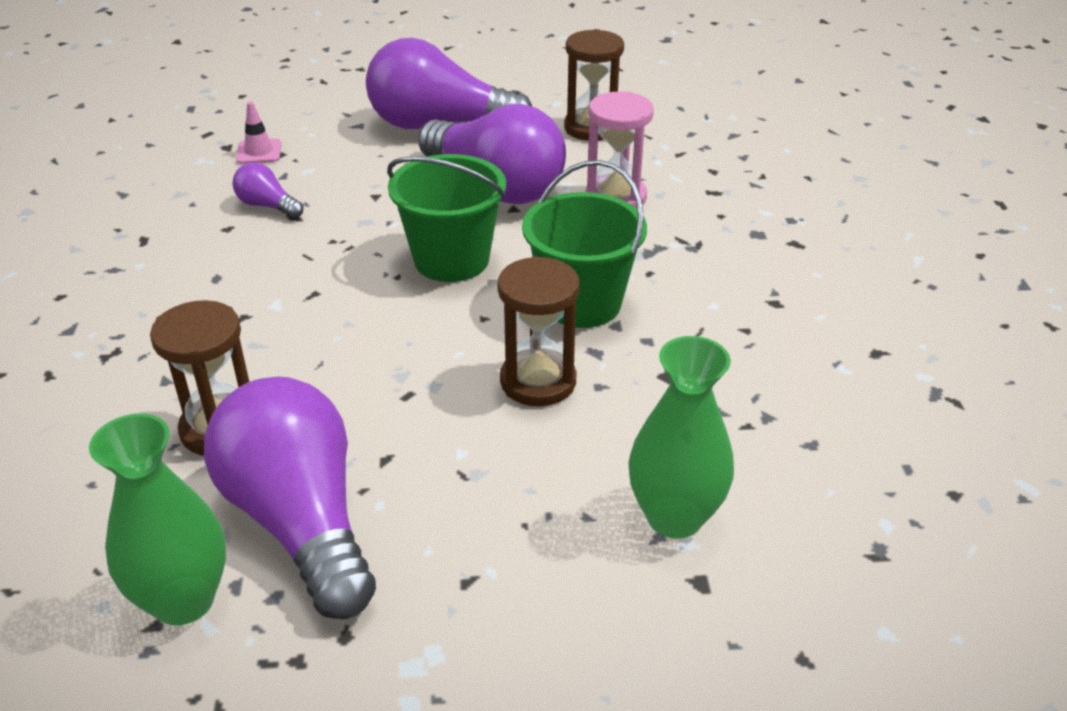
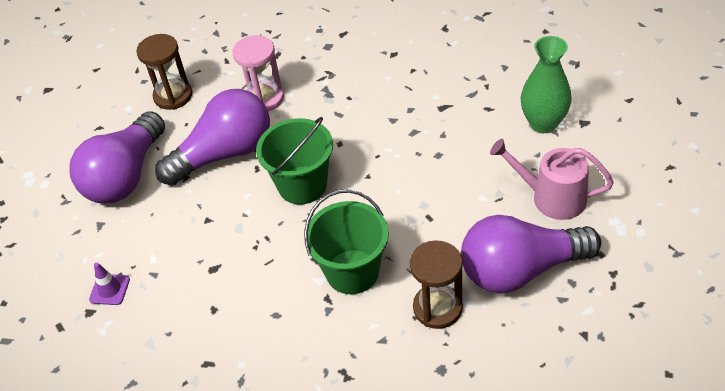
camera: 70 degrees left, 10 degrees up
(183, 600) = (569, 322): green vase -> none
(259, 152) = (109, 289): pink traffic cone -> purple traffic cone
(267, 206) = (193, 284): purple light bulb -> none
(478, 548) = (552, 197): none -> pink watering can
(538, 381) = (432, 159): brown hourglass -> none
(581, 303) = (368, 131): green bucket -> green bucket (352, 272)

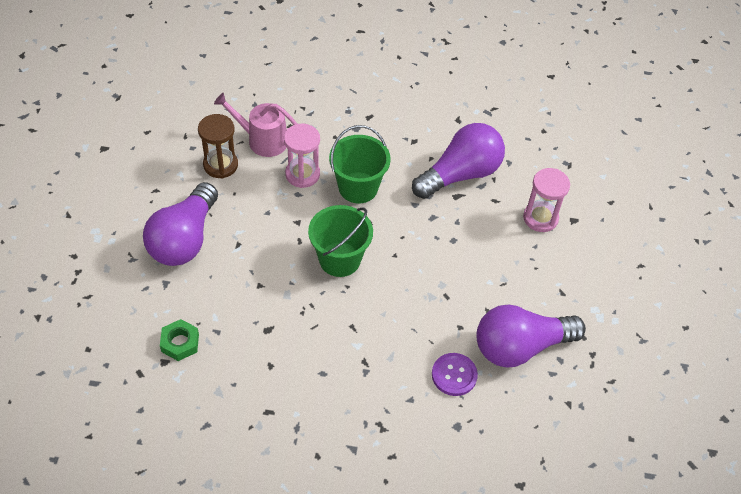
camera: 10 degrees left, 5 degrees up
(109, 289) = (180, 343): purple traffic cone -> green nut
(224, 154) = (270, 225): purple light bulb -> purple light bulb (460, 174)
(352, 272) = (384, 340): green bucket -> green bucket (358, 187)
(437, 308) = (454, 375): brown hourglass -> purple button
(543, 123) = (540, 218): green vase -> pink hourglass
(552, 197) = (546, 286): pink watering can -> pink watering can (262, 140)

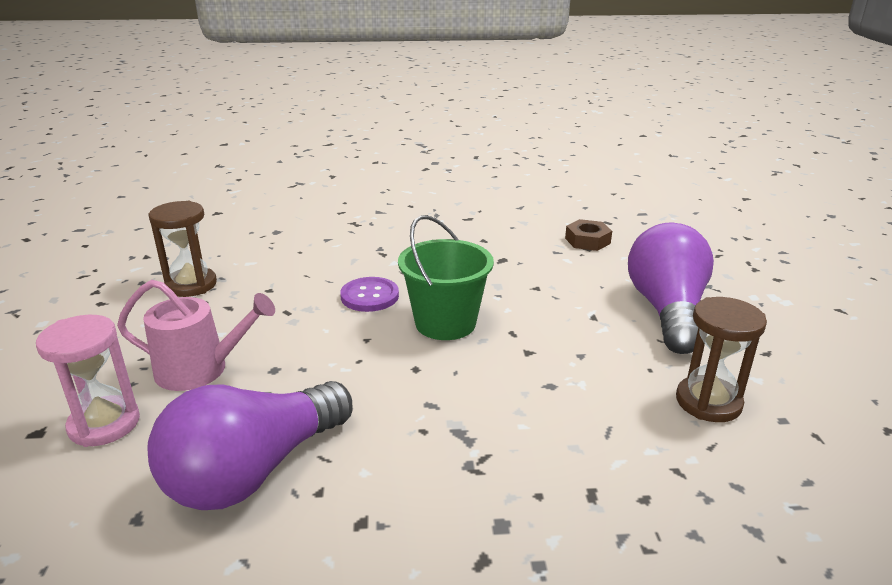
camera: 170 degrees right, 25 degrees down
(180, 343) = (587, 241): green nut -> brown nut
(262, 140) = (674, 457): pink watering can -> pink watering can (200, 370)
(302, 174) = (560, 414): pink hourglass -> none
(358, 187) = (452, 412): green bucket -> none
(454, 375) = (278, 257): purple button -> purple button (369, 296)
(520, 347) = (191, 285): purple light bulb -> brown hourglass

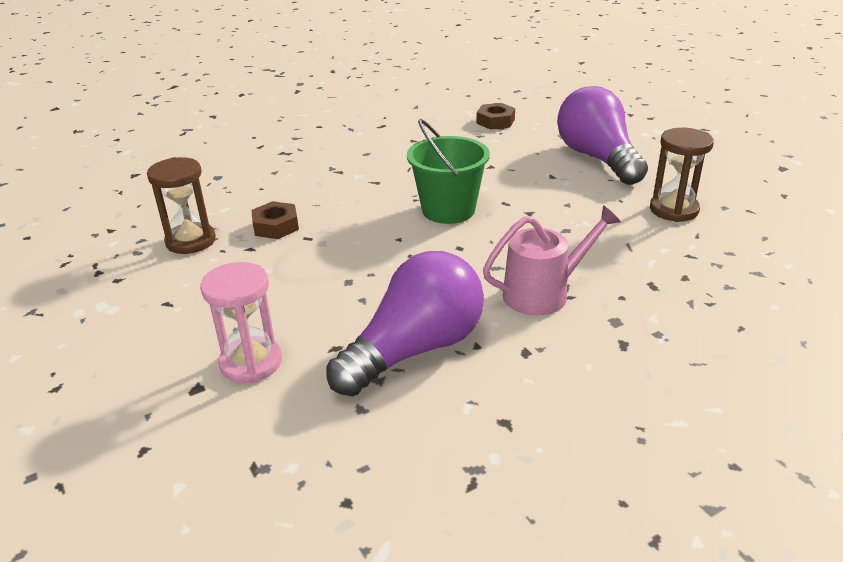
camera: 25 degrees left, 5 degrees up
(200, 370) = (285, 300): pink watering can -> pink watering can (543, 293)
(254, 471) = (414, 350): purple light bulb -> purple light bulb turned 150 degrees counterclockwise
(272, 292) = (276, 226): none -> brown nut
(369, 296) = (365, 207): purple button -> none

